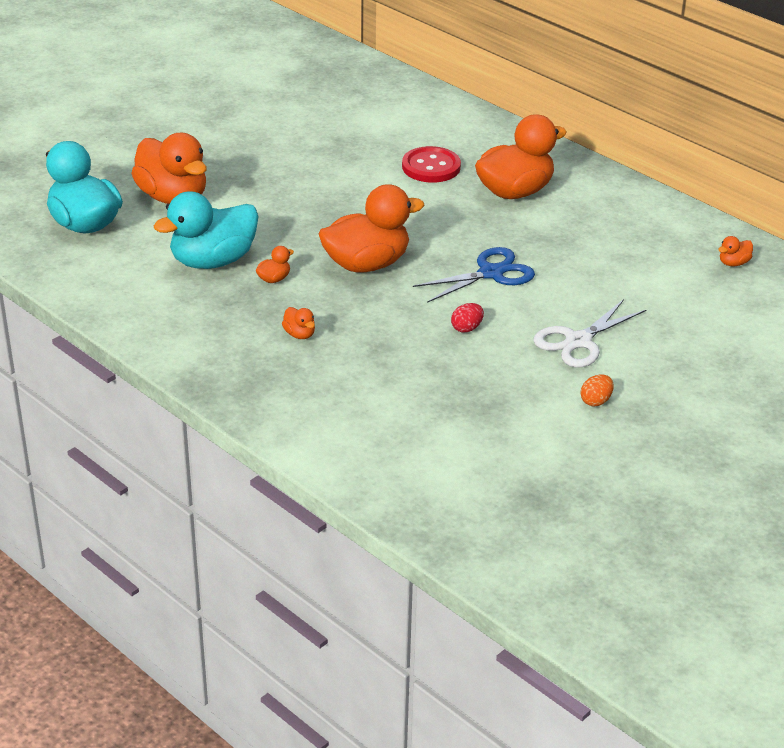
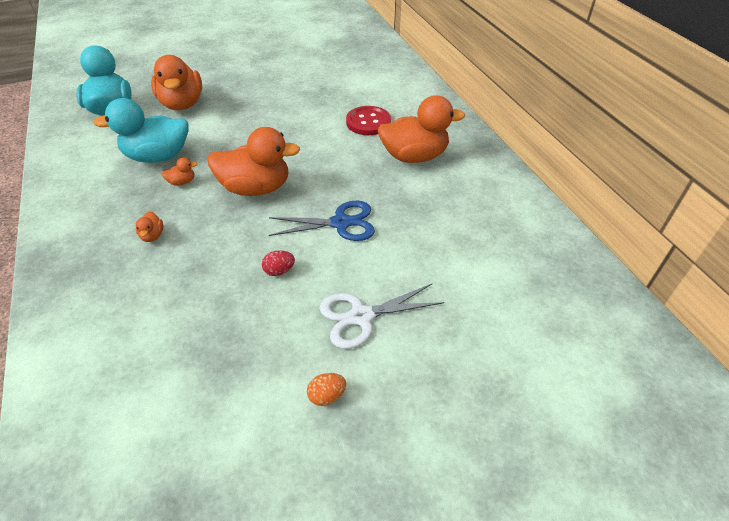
camera: 25 degrees right, 10 degrees up
(733, 263) = (559, 275): orange duck -> none

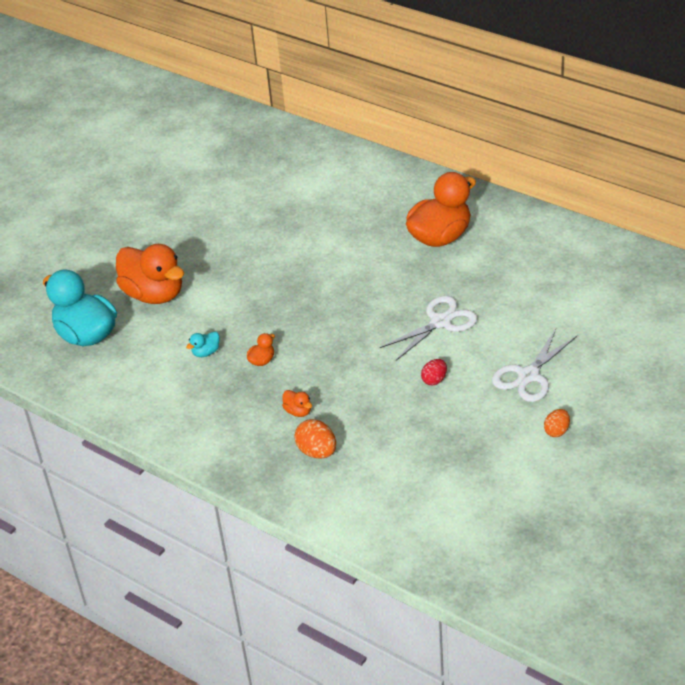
camera: 30 degrees left, 5 degrees down
(120, 279) = (317, 452): none -> orange egg
(158, 156) = (206, 352): turquoise duck -> turquoise duck, size x0.40
(256, 188) = (335, 332): orange duck -> none
(340, 223) = (440, 322): blue scissors -> white scissors
(368, 122) = (364, 224): red button -> none

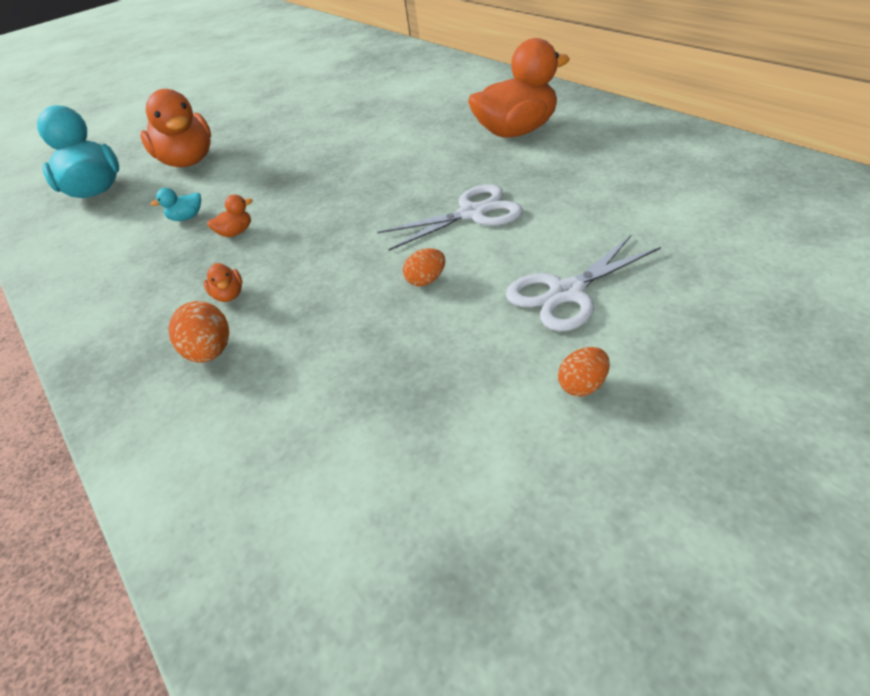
camera: 20 degrees right, 0 degrees up
(434, 380) = (426, 280): red egg -> orange egg

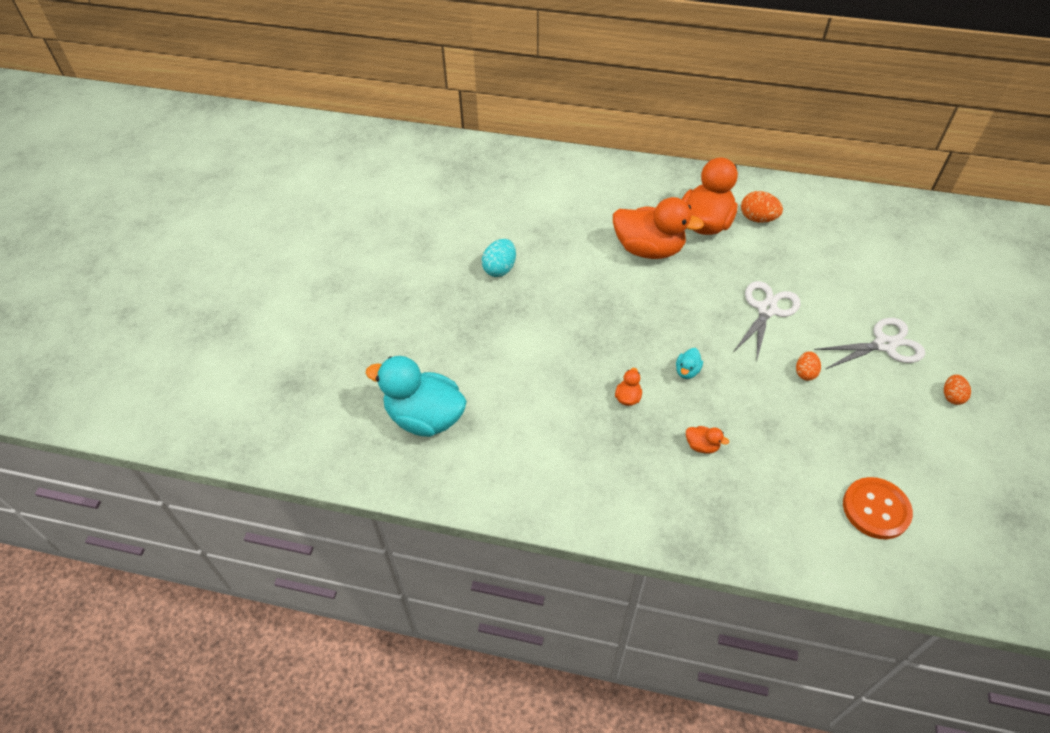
camera: 45 degrees left, 10 degrees up
(186, 218) = (565, 403): turquoise duck -> turquoise duck (687, 371)
(188, 161) = (469, 351): orange duck -> orange duck (648, 249)
(210, 353) = (752, 488): orange egg -> orange egg (757, 218)
(291, 449) = (876, 509): none -> orange button
(293, 120) = (500, 269): none -> turquoise egg
(567, 293) = (884, 345): white scissors -> white scissors turned 120 degrees counterclockwise

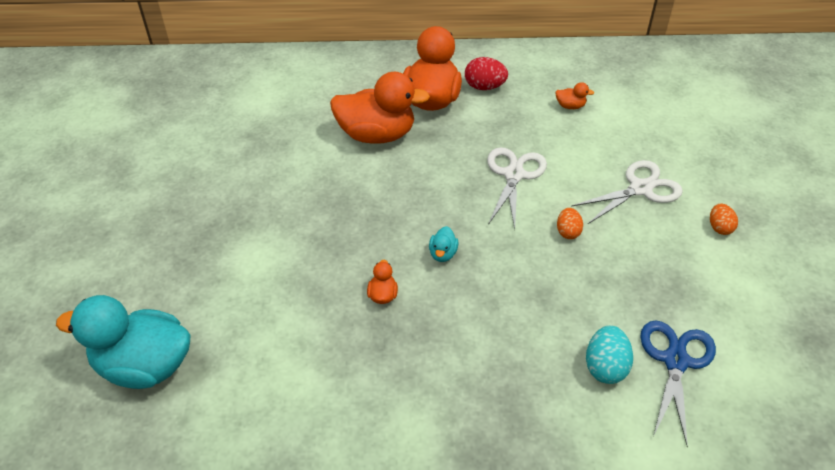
camera: 15 degrees left, 5 degrees down
(500, 269) = (213, 182): turquoise egg -> turquoise egg (605, 367)
(702, 446) = (475, 332): orange duck -> orange duck (570, 106)
(757, 218) = (484, 87): orange egg -> red egg
(876, 509) = (675, 361): orange button -> blue scissors

